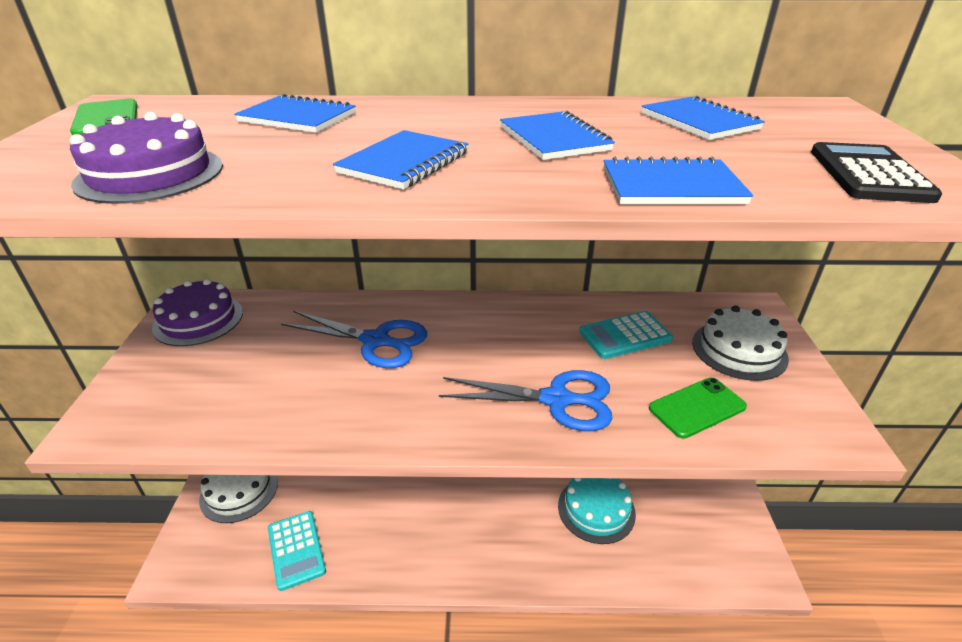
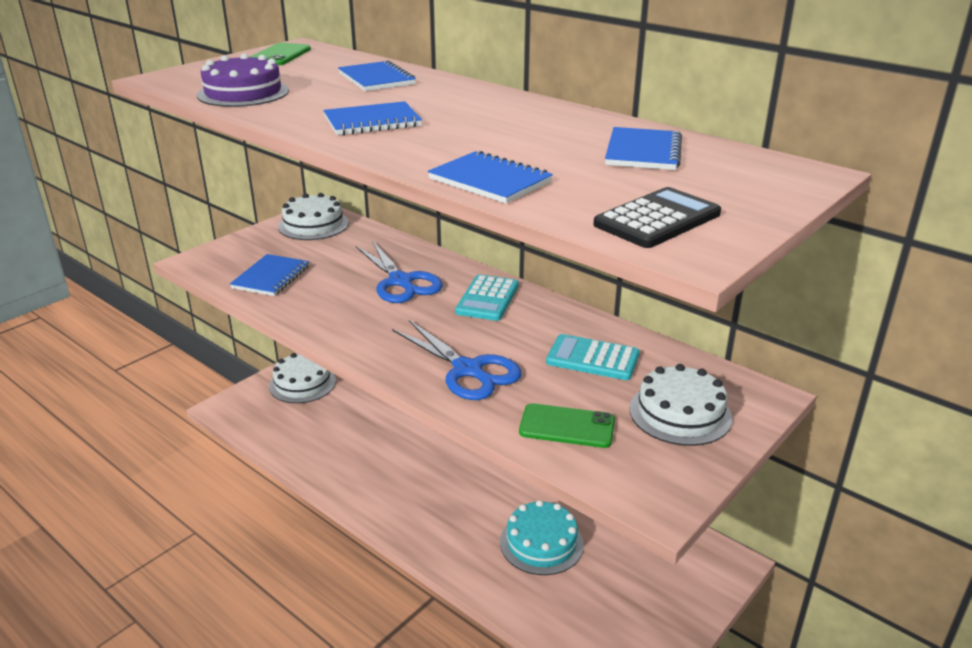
camera: 40 degrees right, 5 degrees down
(198, 319) = (313, 225): purple cake -> white cake
(296, 550) = (299, 438): turquoise calculator -> turquoise calculator (487, 299)
(554, 139) = (498, 133): blue notebook -> blue notebook (271, 277)

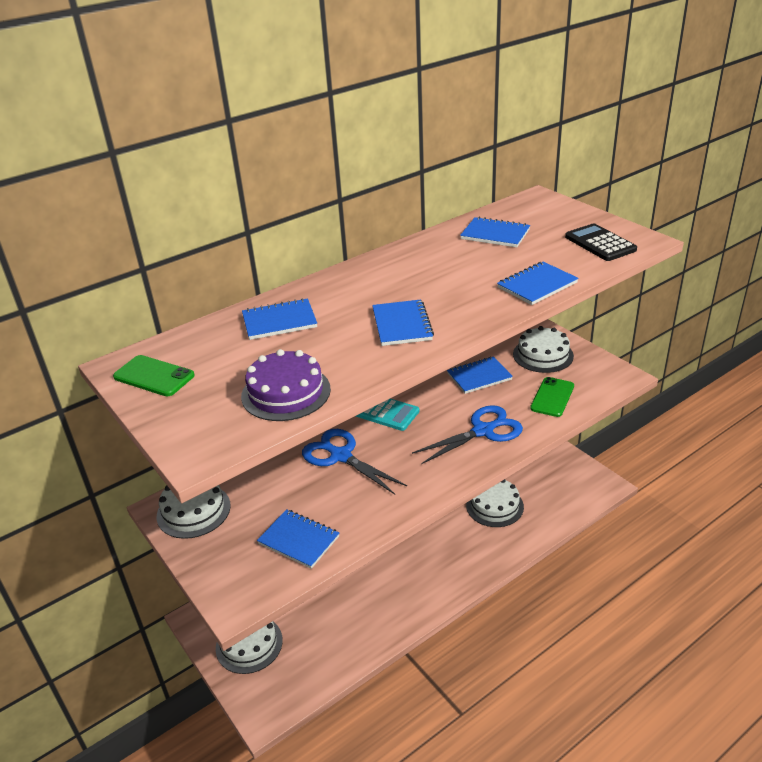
camera: 75 degrees left, 5 degrees up
(401, 282) = (340, 456): blue scissors -> blue scissors turned 120 degrees counterclockwise
(541, 543) = (494, 506): turquoise cake -> white cake
(592, 358) = (479, 376): turquoise calculator -> blue notebook

